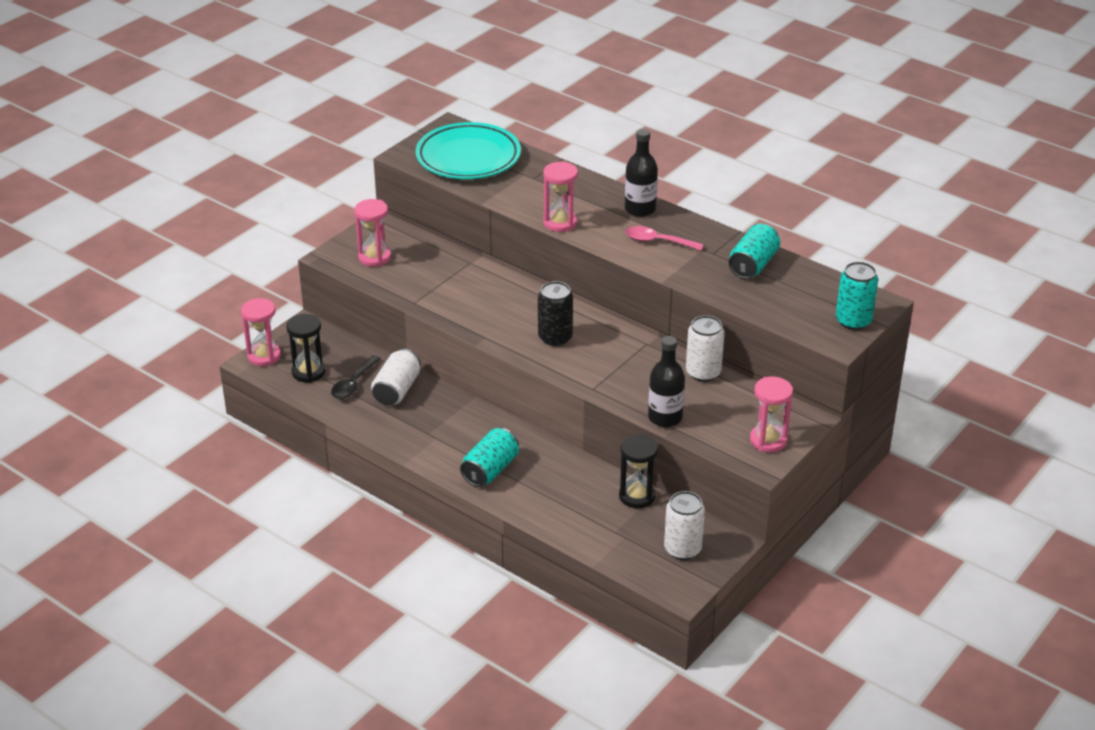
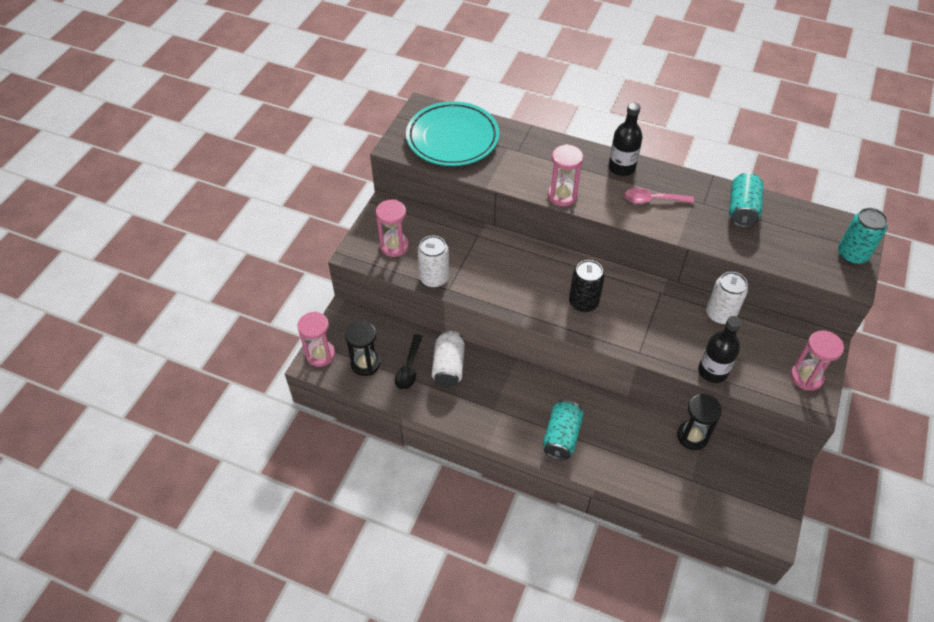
camera: 15 degrees left, 15 degrees up
(682, 549) = (753, 485): white can -> white can (434, 278)

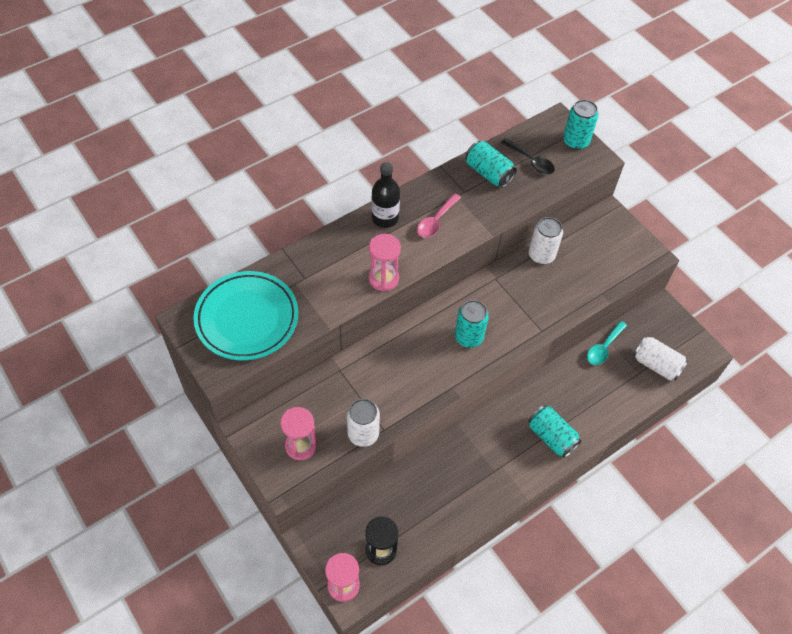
camera: 60 degrees left, 5 degrees up
(409, 368) = (410, 514): black spoon -> black spoon (530, 161)
(448, 366) = (430, 481): white can -> white can (656, 365)
(583, 302) = (468, 337): black can -> turquoise can
(692, 436) = (604, 348): black hourglass -> turquoise spoon
(712, 371) = (588, 295): black bottle -> none
(806, 377) = (628, 243): pink hourglass -> none

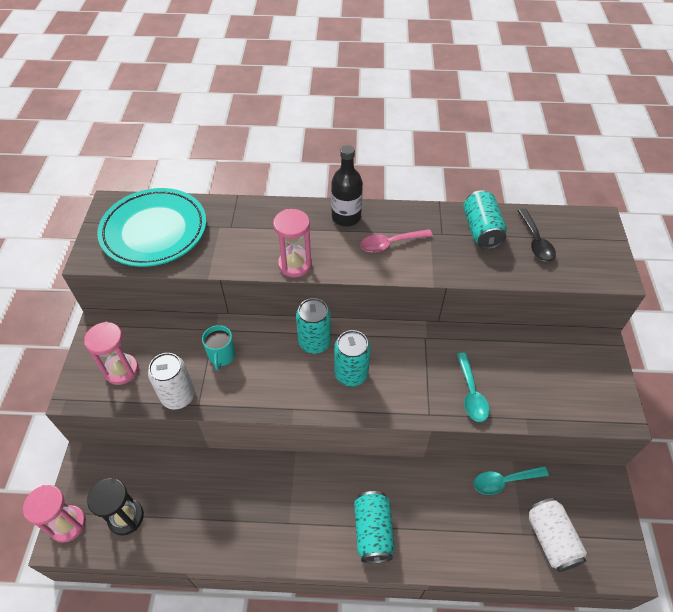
camera: 40 degrees right, 5 degrees down
(366, 385) = (222, 356): none -> turquoise mug
(541, 255) = (492, 344): white can -> none
(556, 299) = (471, 393): none -> turquoise spoon
(575, 141) = (602, 248): turquoise can -> turquoise can (314, 342)

